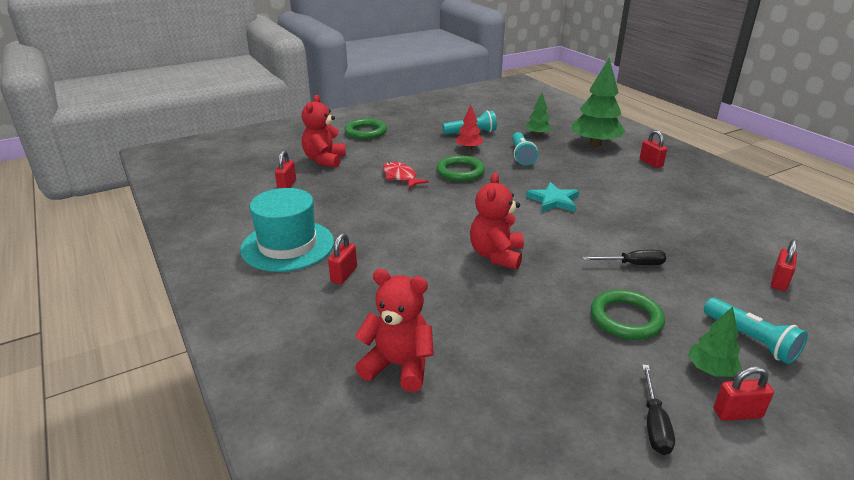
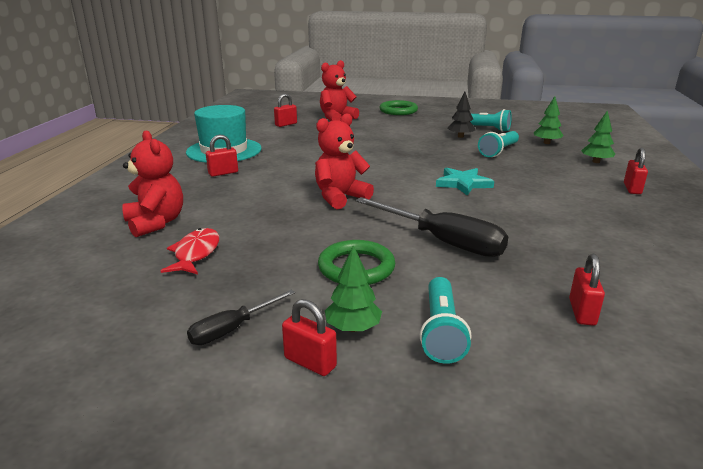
camera: 40 degrees right, 5 degrees down
(400, 177) = (368, 139): red fish -> red fish (195, 253)
(460, 172) = (421, 147): green ring -> none
(469, 148) = (460, 136): red tree -> black tree
(595, 144) = (596, 162): green tree -> green tree, size x0.52
(632, 264) = (443, 242): black screwdriver -> black screwdriver, size x1.85
(779, 281) = (582, 312): red padlock -> red padlock turned 60 degrees counterclockwise

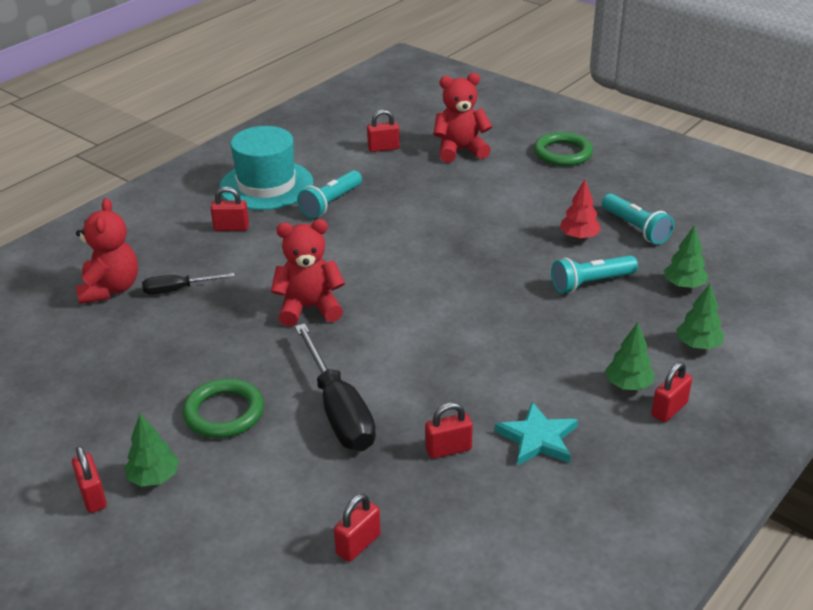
camera: 30 degrees right, 10 degrees up
(195, 253) = (110, 343): red fish -> none
(232, 329) = (68, 441): black screwdriver -> black screwdriver (178, 290)
(441, 331) = (217, 511): turquoise flashlight -> turquoise flashlight (331, 203)
(460, 136) = (579, 237): black tree -> red tree
(463, 183) = (468, 330): turquoise star -> turquoise star (538, 438)
(548, 240) = (448, 449): none -> red padlock
(593, 184) = (628, 385): none -> green tree

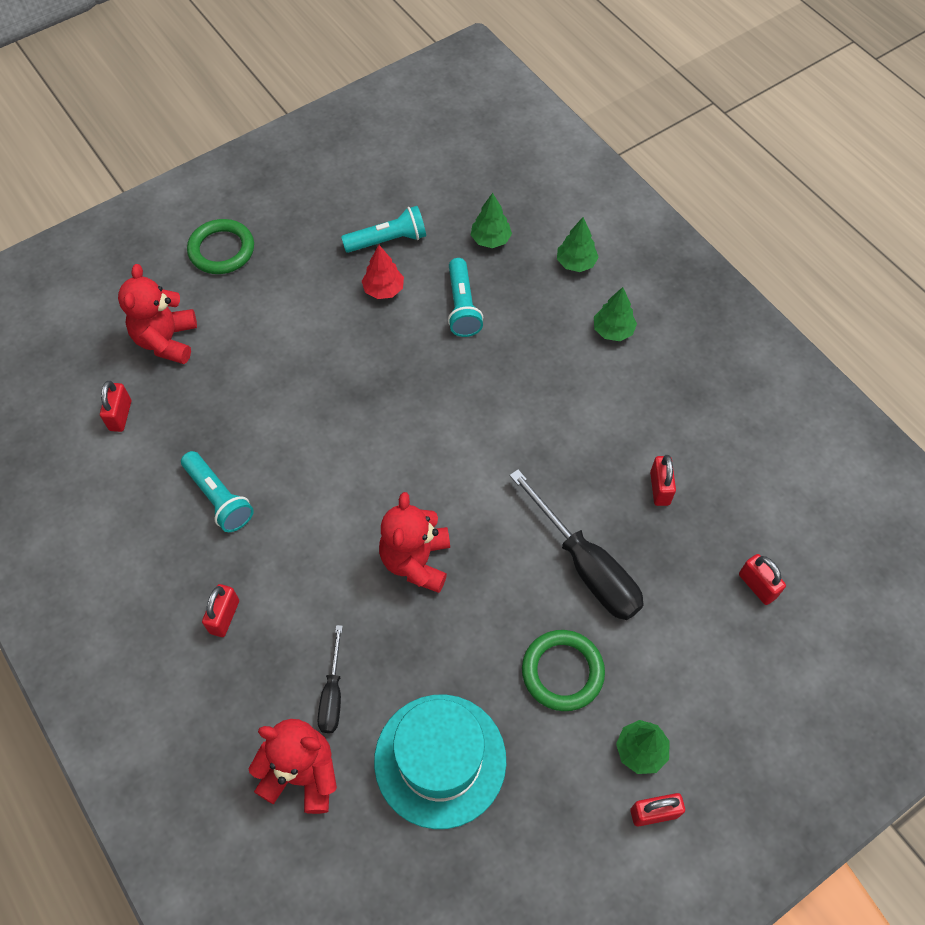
camera: 75 degrees left, 25 degrees up
(266, 185) = (144, 561): turquoise hat -> turquoise hat (440, 760)
(338, 410) = (586, 566): black screwdriver -> black screwdriver turned 60 degrees clockwise
(538, 438) = (662, 417): turquoise star -> none
(669, 409) = (650, 314): red padlock -> none

